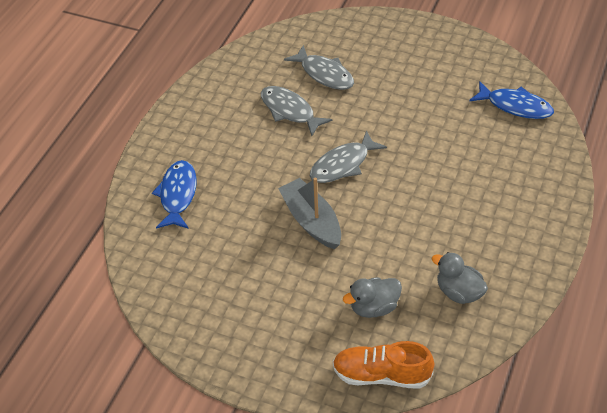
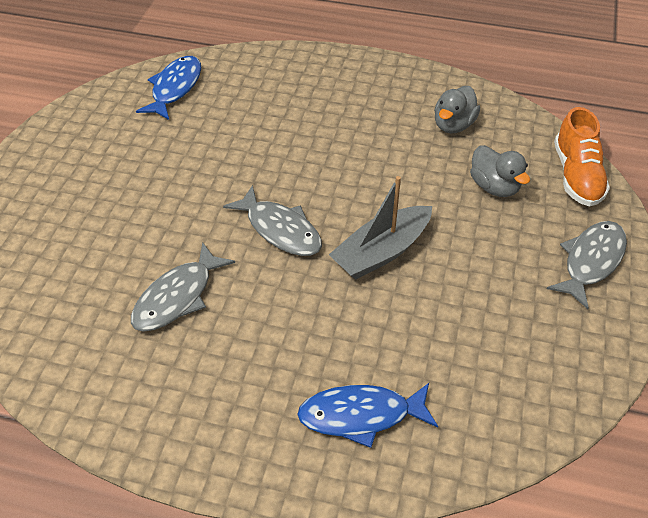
camera: 100 degrees left, 0 degrees up
(324, 74) = (100, 265): grey fish -> grey fish (591, 261)

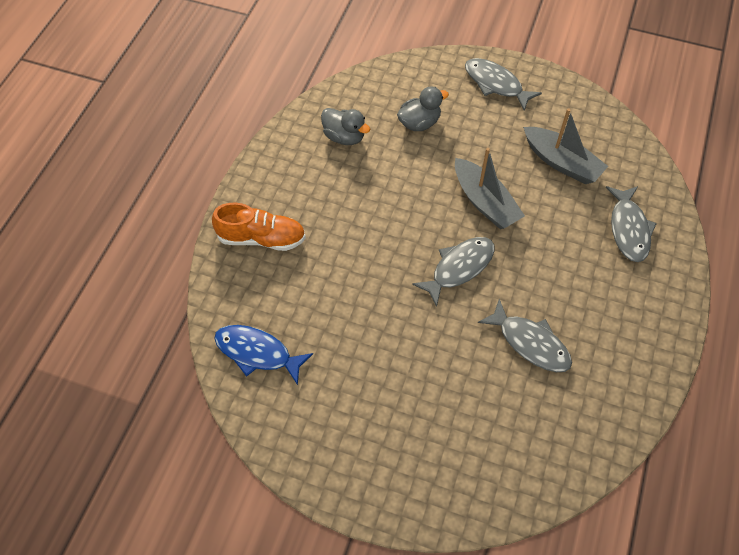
camera: 85 degrees left, 10 degrees up
(361, 415) = (628, 229): blue fish -> grey fish
(467, 336) = (562, 162): none -> grey boat
(577, 176) = (411, 73): orange shoe -> orange shoe (261, 238)

